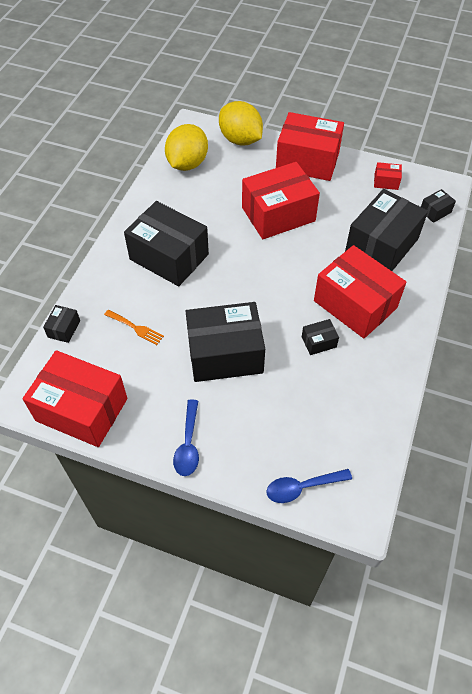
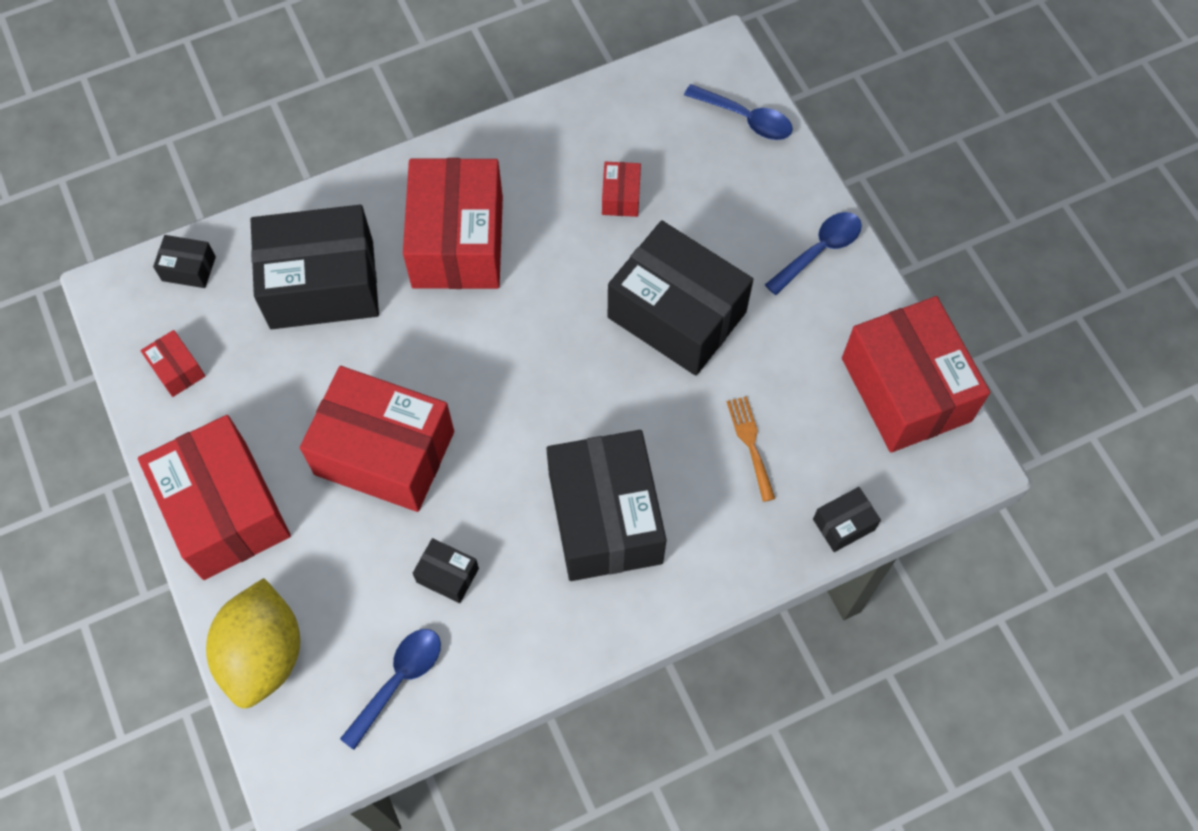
camera: 135 degrees left, 10 degrees up
(187, 164) = (399, 680): yellow lemon -> blue spoon
(313, 386) = (621, 197): none -> red box
(319, 342) = (555, 236): black box -> black box (447, 575)

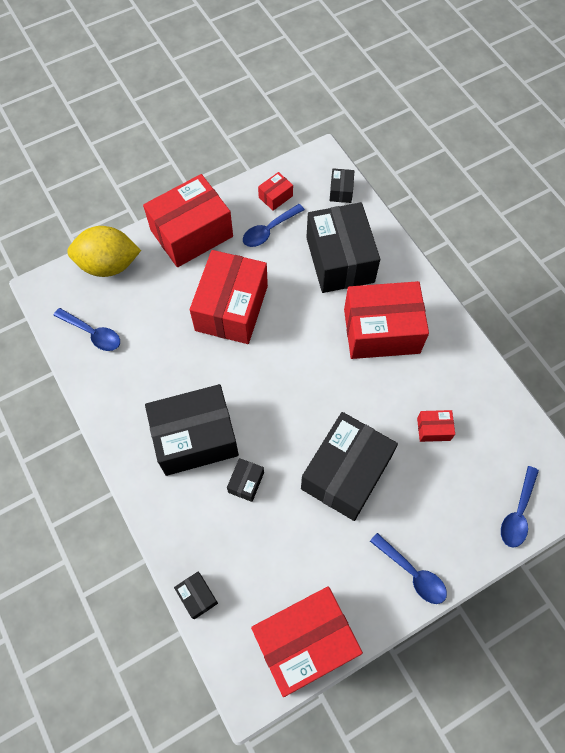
camera: 85 degrees right, 0 degrees up
(244, 385) = (269, 230): none -> blue spoon
(447, 575) = (156, 351): black box -> black box (246, 482)
(750, 443) = (253, 528): orange fork -> none

